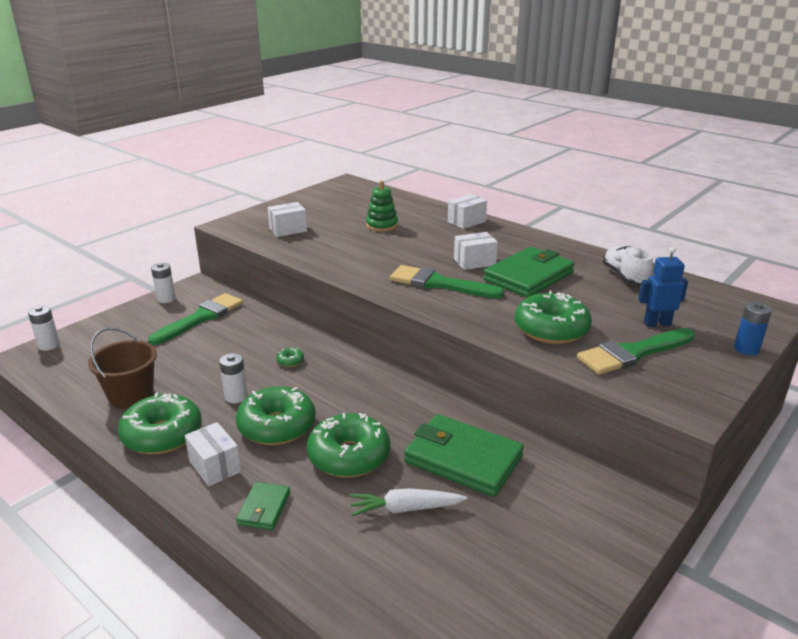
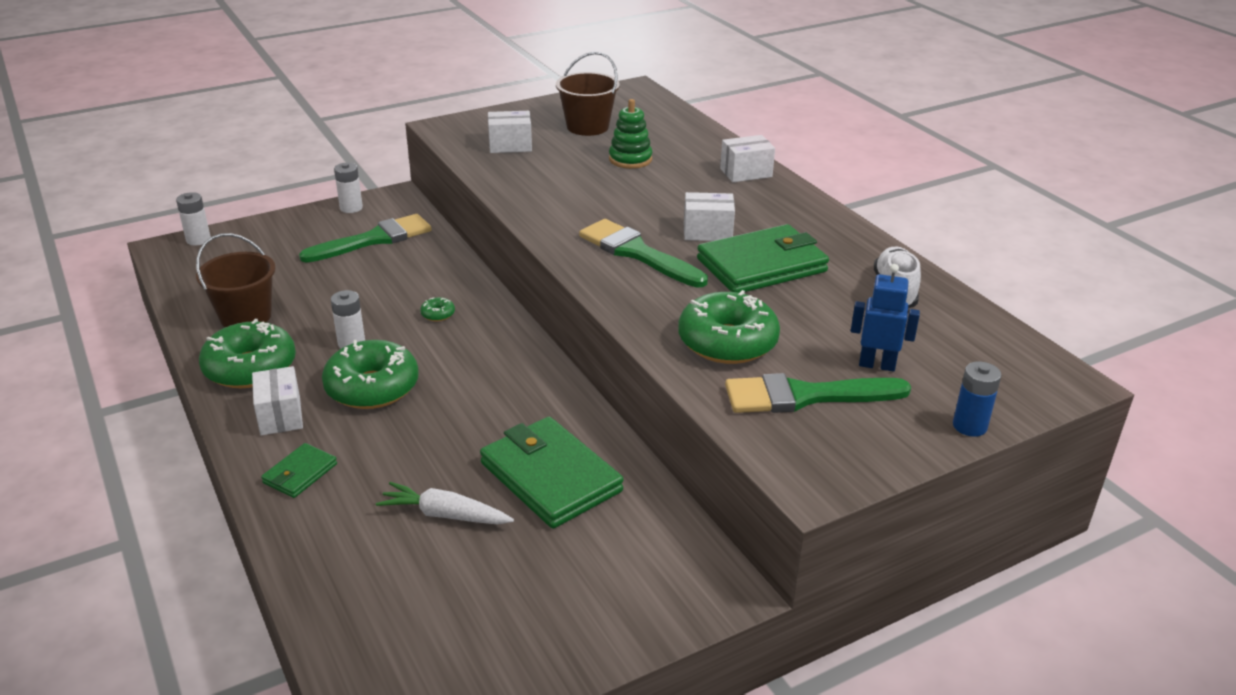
camera: 20 degrees right, 5 degrees up
(334, 210) = (587, 127): none -> brown bucket
(349, 456) = (426, 441): green donut -> none

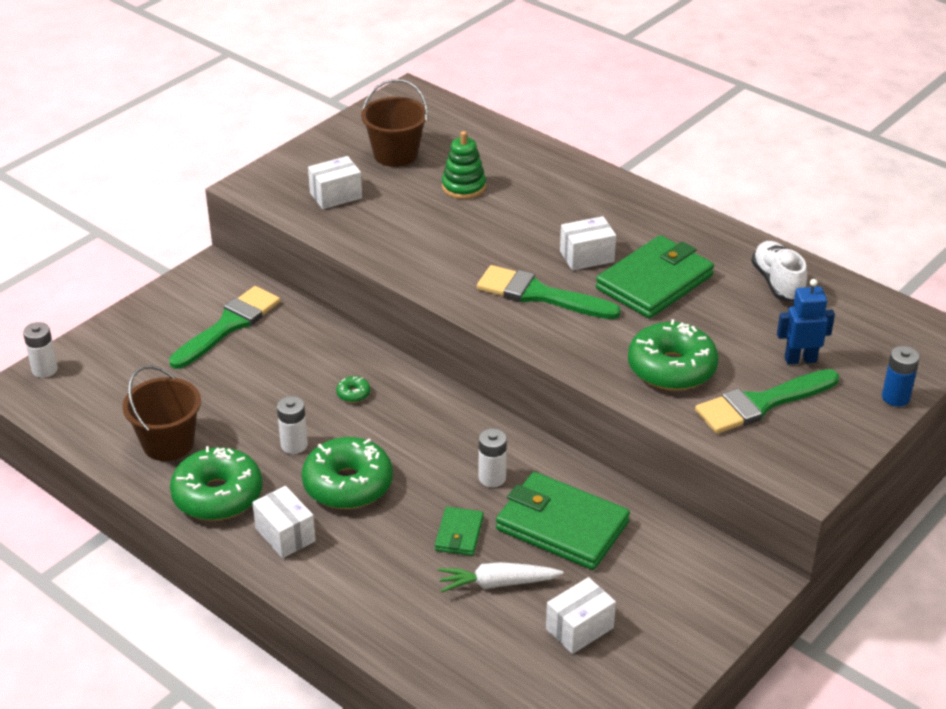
camera: 20 degrees left, 5 degrees up
(300, 473) = (346, 583): green wallet -> green wallet (459, 534)
(351, 208) = (176, 293): white battery -> white battery (492, 478)
(746, 173) = (580, 179): white box -> white box (579, 628)

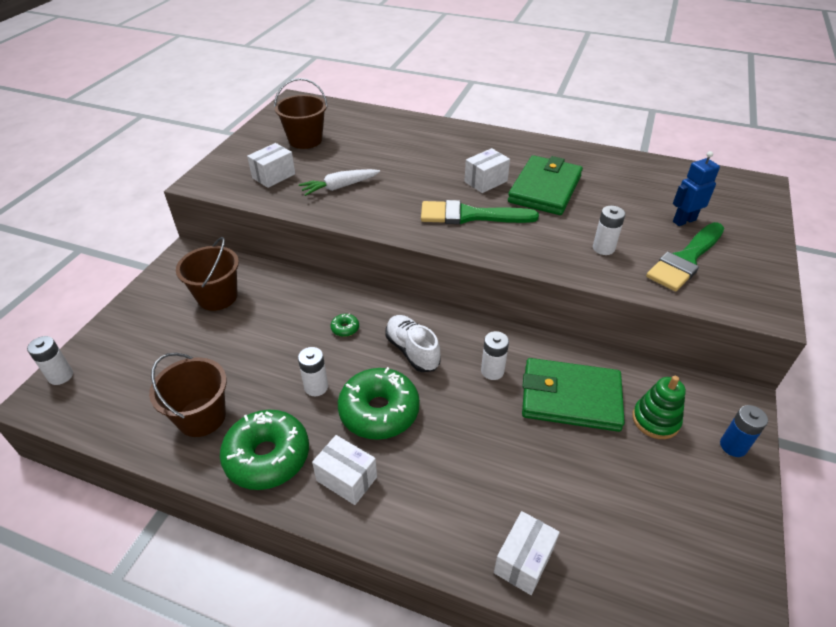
camera: 20 degrees left, 5 degrees up
(229, 325) = (217, 297): green brush -> brown bucket
(459, 534) = (495, 431): green wallet -> none
(463, 187) = (367, 152): green stacking toy -> green stacking toy (655, 420)
(497, 583) = (553, 469): white carrot -> white carrot (339, 187)
(579, 628) = (645, 492): white box -> white box (523, 561)
(671, 368) = (603, 248): green donut -> white battery
(777, 283) = (625, 172): white shoe -> white shoe (412, 351)
(895, 397) = (767, 232): blue battery -> blue battery (733, 446)

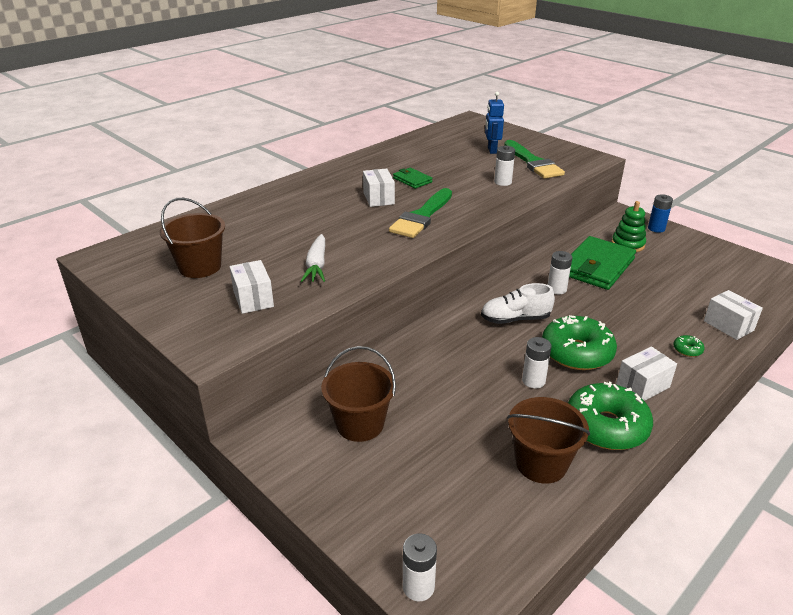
camera: 65 degrees left, 10 degrees down
(345, 328) = (466, 348): green donut -> green donut (687, 350)
(545, 189) = (412, 180): green wallet -> green wallet, size x0.49

